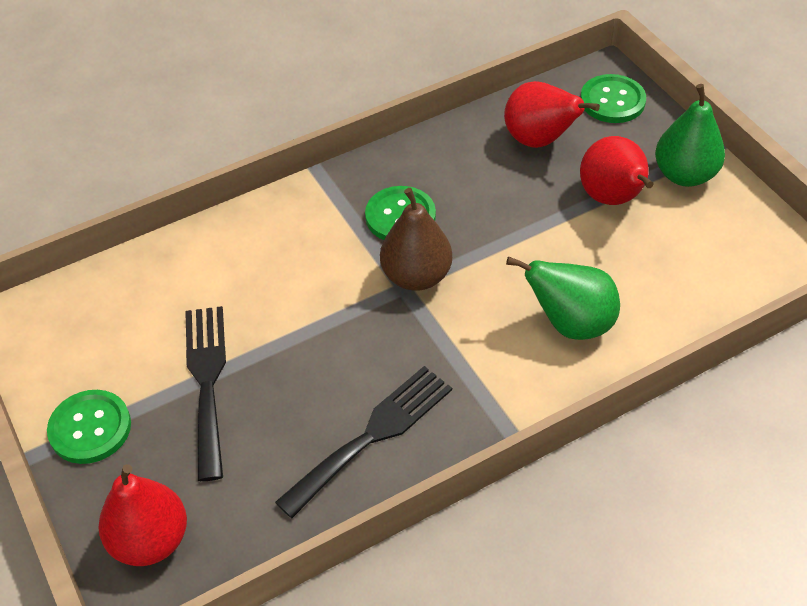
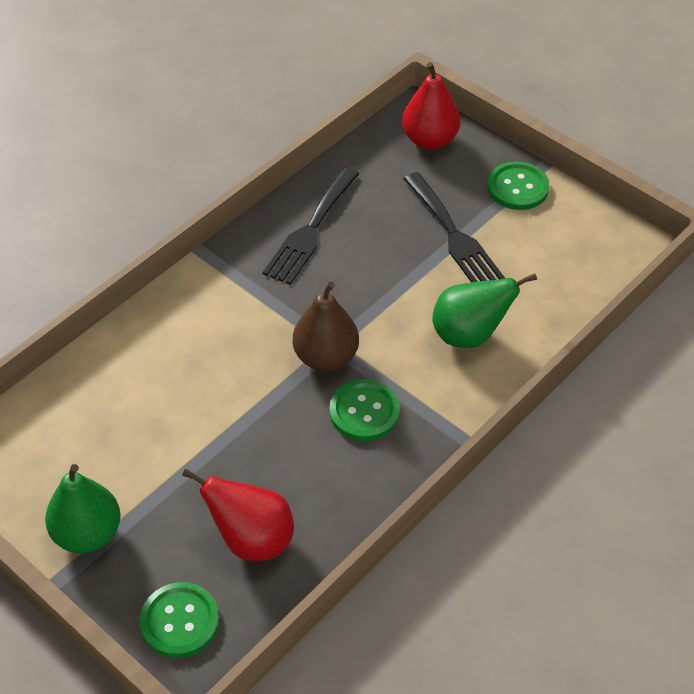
camera: 160 degrees right, 0 degrees up
(570, 323) = (179, 348): green pear -> green pear (470, 335)
(612, 199) = (160, 484): red pear -> none

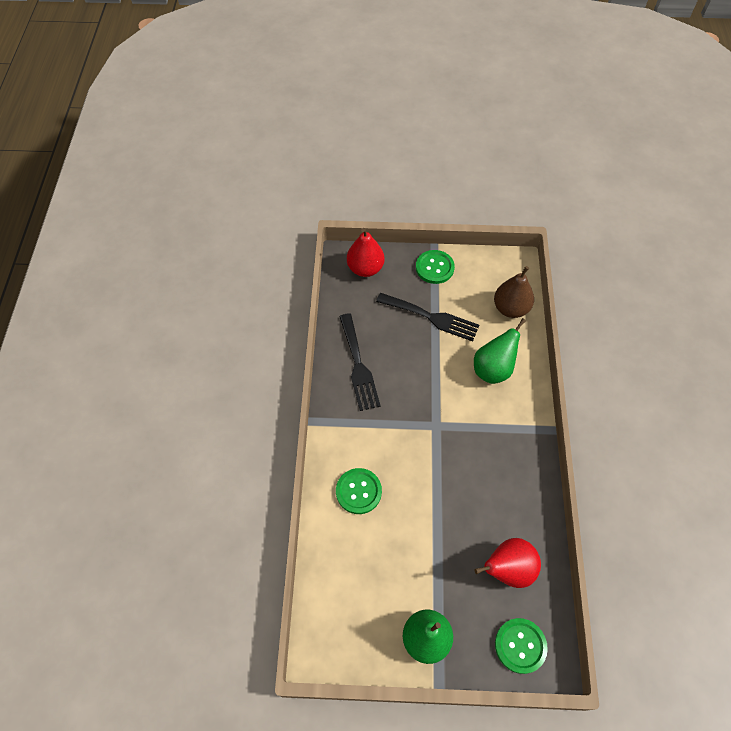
camera: 40 degrees left, 10 degrees up
(326, 357) = (439, 435): brown pear -> brown pear (510, 308)
(364, 412) = (488, 452): green button -> green button (358, 491)

